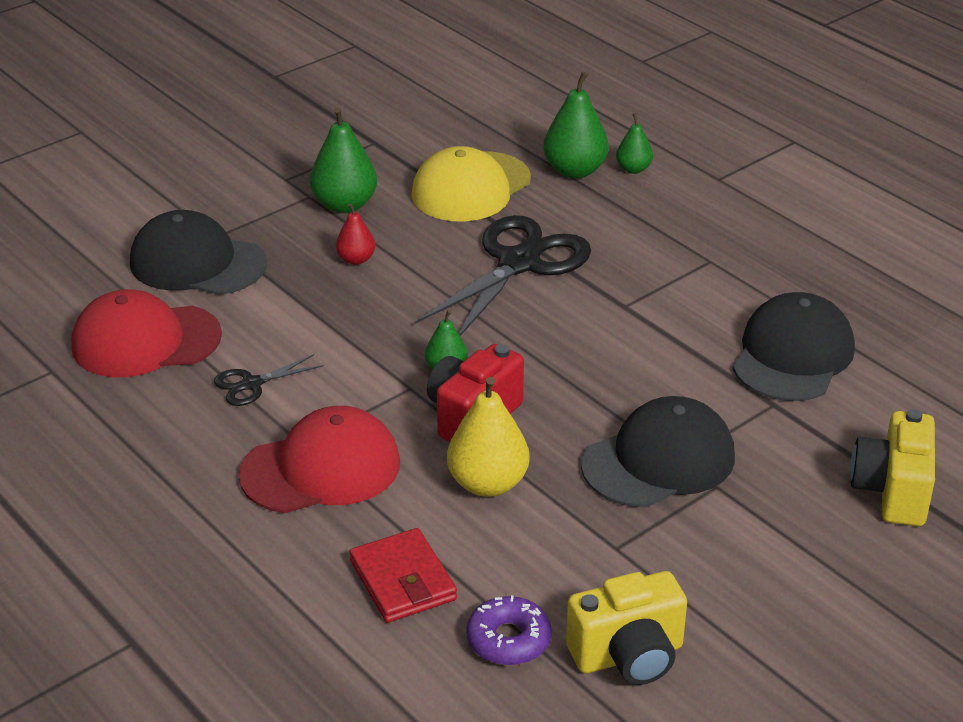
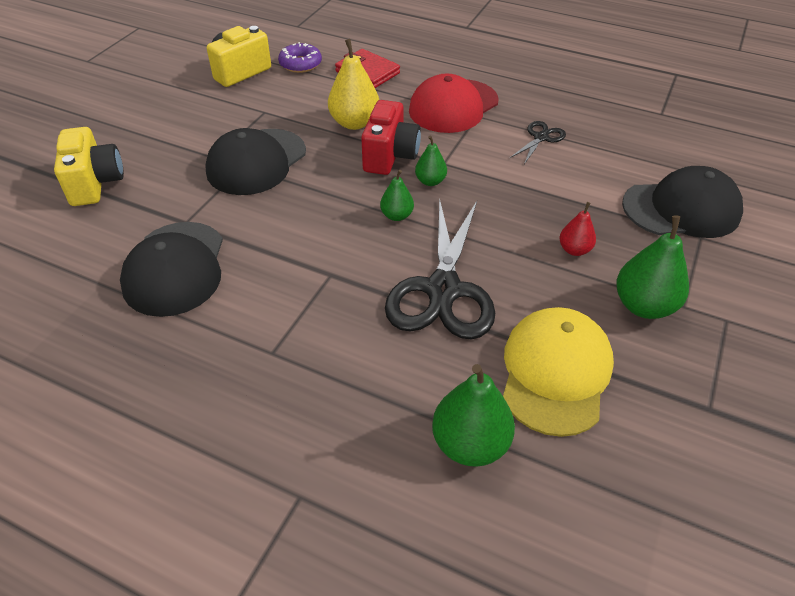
camera: 155 degrees right, 10 degrees up
(145, 341) = (636, 144): red cap -> none
(633, 169) = (406, 474): green pear -> green pear (396, 216)

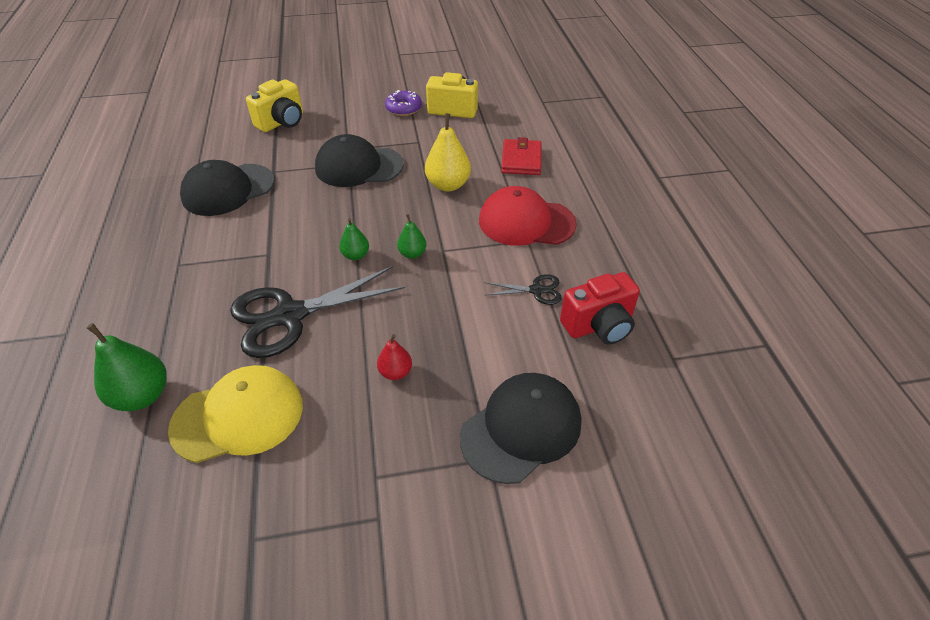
camera: 55 degrees right, 0 degrees up
(300, 64) = (494, 127): purple donut -> purple donut (403, 108)
(390, 156) = (424, 220): red camera -> red camera (599, 326)
(643, 306) = (355, 446): green pear -> none
(681, 209) = (521, 428): black cap -> black cap turned 90 degrees counterclockwise

